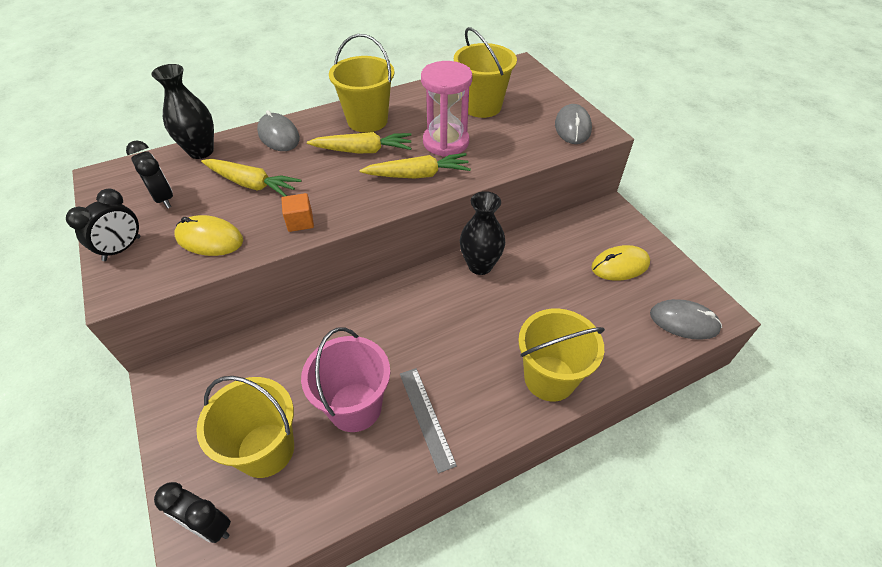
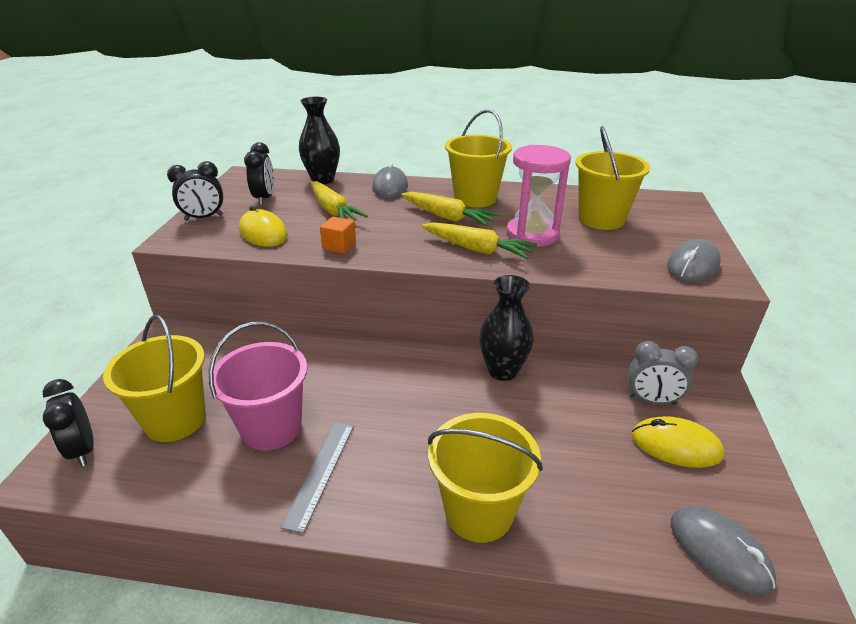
camera: 35 degrees right, 15 degrees down
(585, 239) = (652, 400): none -> grey clock

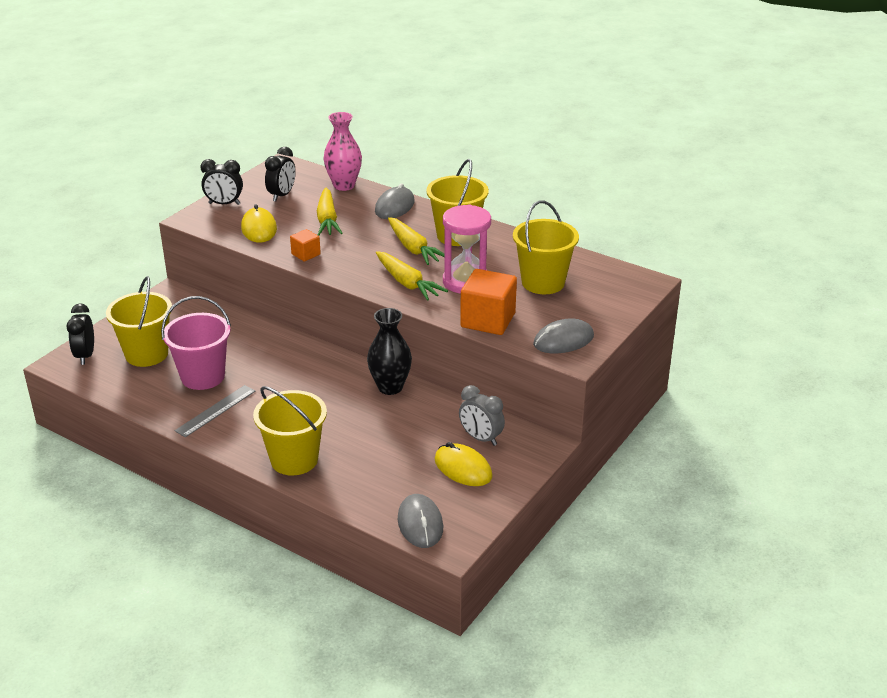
camera: 25 degrees right, 0 degrees up
(323, 180) = (344, 185): black vase -> pink vase
(599, 265) = (488, 320): none -> orange cube

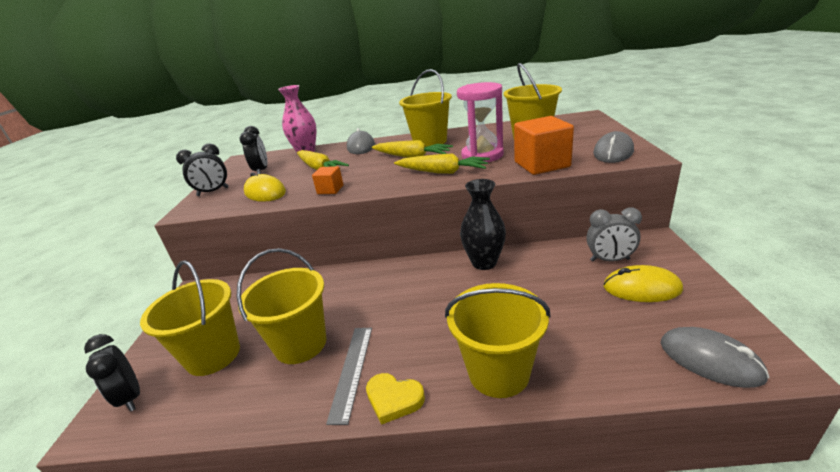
camera: 30 degrees left, 5 degrees down
(203, 376) = (300, 344): pink bucket -> yellow bucket
(221, 439) = (394, 399): none -> yellow heart

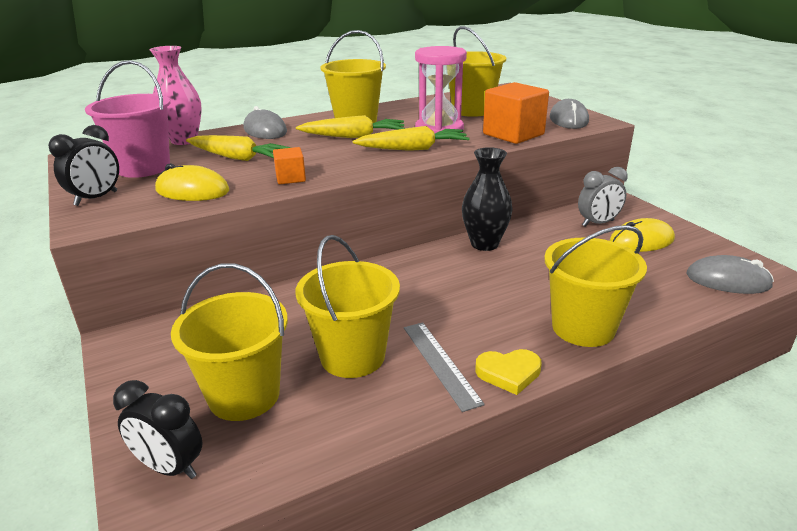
camera: 30 degrees left, 0 degrees up
(261, 171) = (144, 168): black clock -> pink bucket

